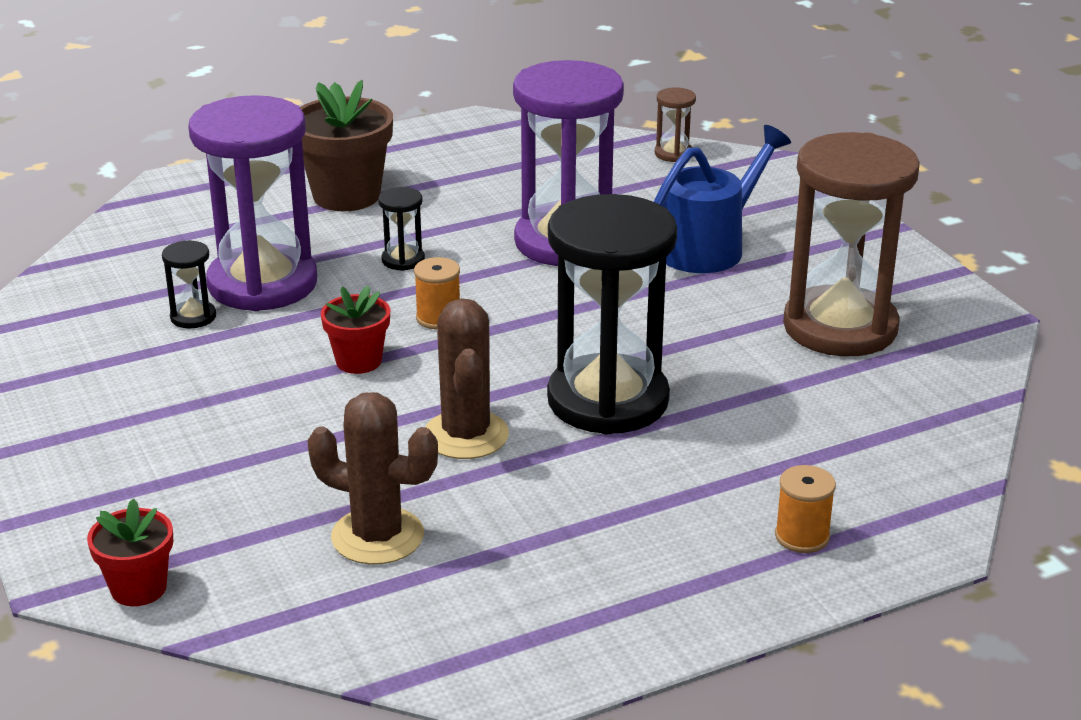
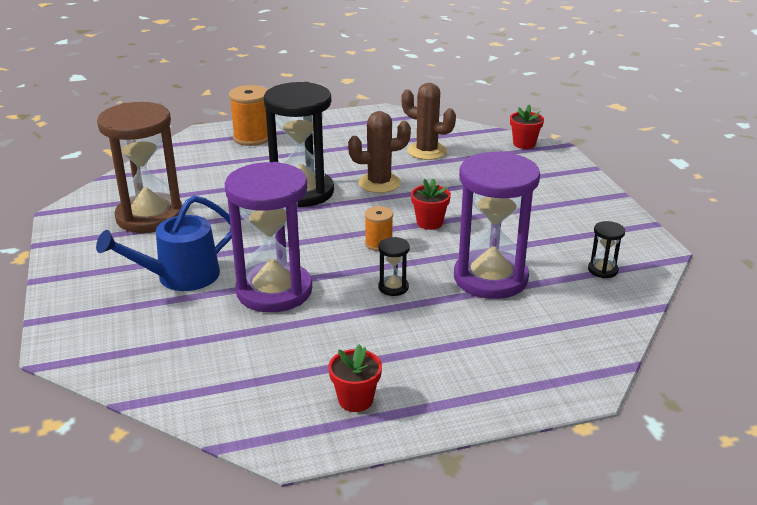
camera: 170 degrees left, 0 degrees up
(193, 317) = (532, 258): black hourglass -> black hourglass (602, 270)
(346, 195) = (430, 355): brown flower pot -> none
(423, 155) = (355, 400): none -> red flower pot
(466, 435) = (379, 183): brown cactus -> brown cactus turned 75 degrees clockwise
(673, 154) = (133, 375): brown hourglass -> none
(802, 536) = (252, 138): orange spool -> orange spool, size x1.70

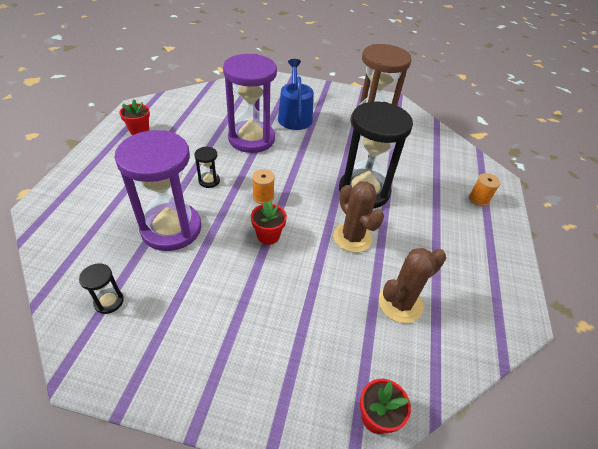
camera: 115 degrees right, 15 degrees up
(252, 138) = (478, 199): orange spool -> orange spool, size x0.59
(379, 183) = (352, 237): brown cactus -> brown cactus turned 45 degrees counterclockwise

